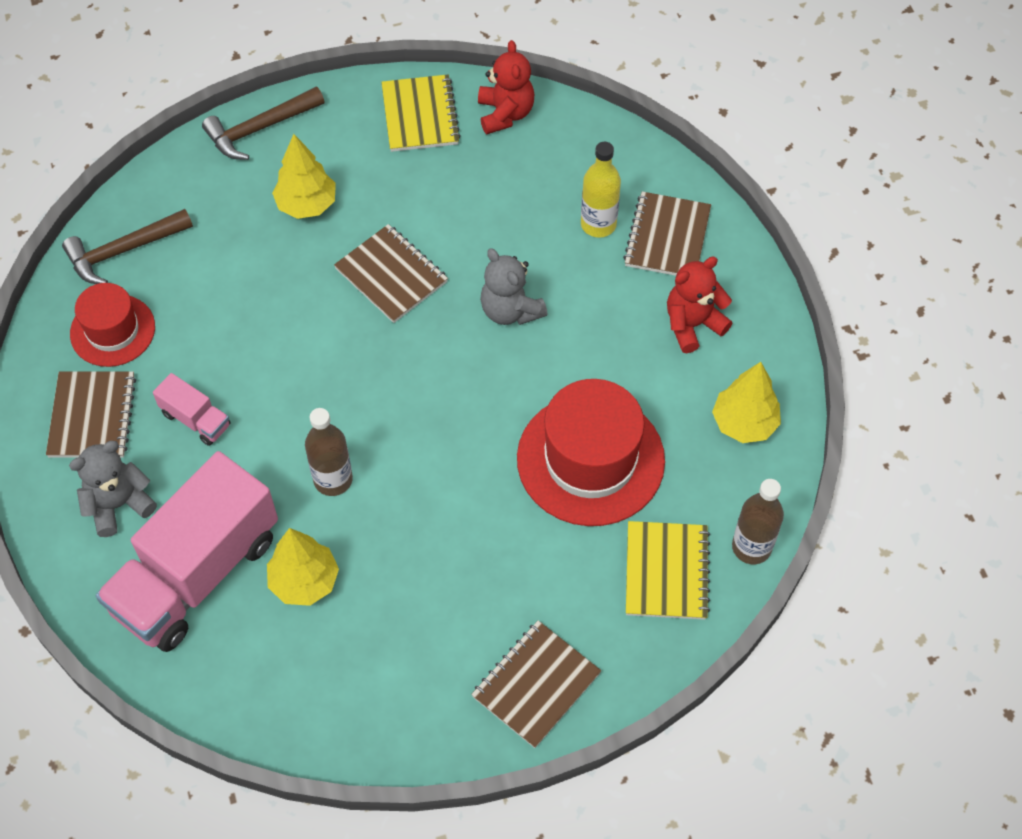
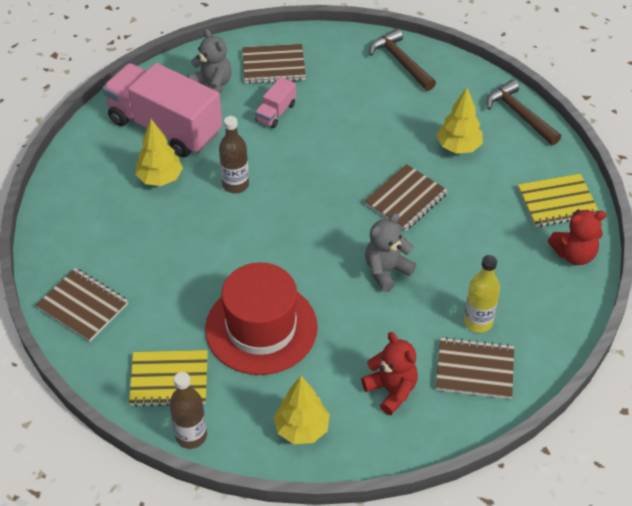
camera: 85 degrees right, 10 degrees down
(112, 330) = (338, 65): red hat -> none

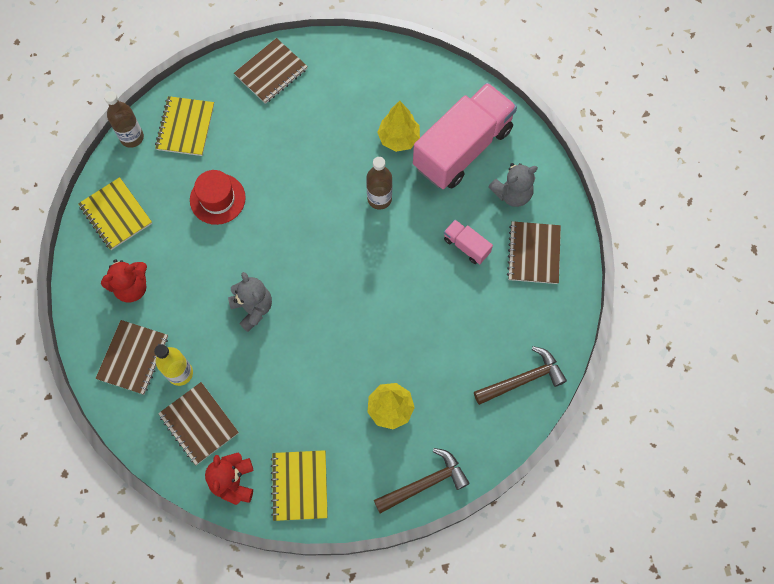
camera: 100 degrees right, 20 degrees up
(261, 328) = (217, 199): red hat -> red hat, size x0.60
(301, 429) = (116, 215): yellow tree -> yellow notebook
(405, 199) = (332, 343): brown notebook -> brown notebook (199, 424)

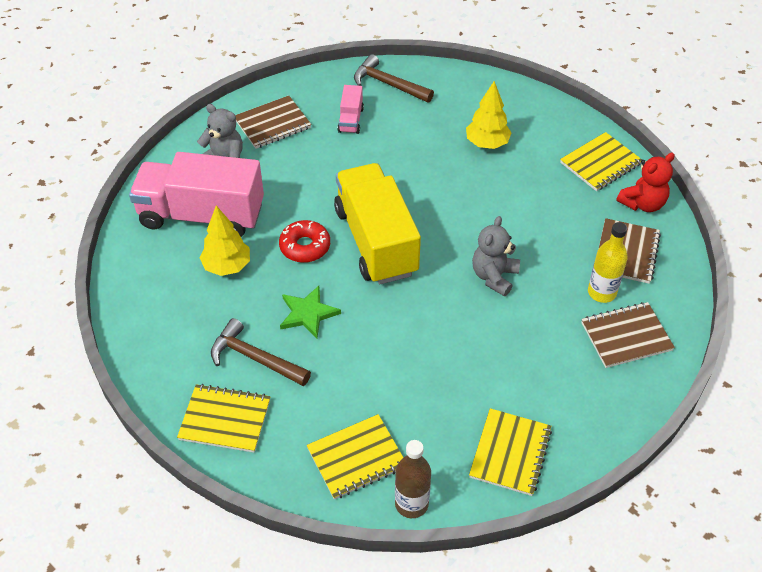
camera: 125 degrees left, 20 degrees down
(131, 287) = (567, 384): red teddy bear -> none
(217, 199) = (413, 373): red hat -> none
(271, 72) = (225, 419): brown notebook -> yellow notebook
(316, 165) = (308, 313): none -> green star
(348, 250) = (376, 241): none -> yellow truck
(379, 199) = (305, 246): brown bottle -> red donut
(425, 483) = (521, 98): brown hammer -> brown hammer (255, 358)
(466, 246) = (302, 166): pink truck -> pink truck (351, 120)

